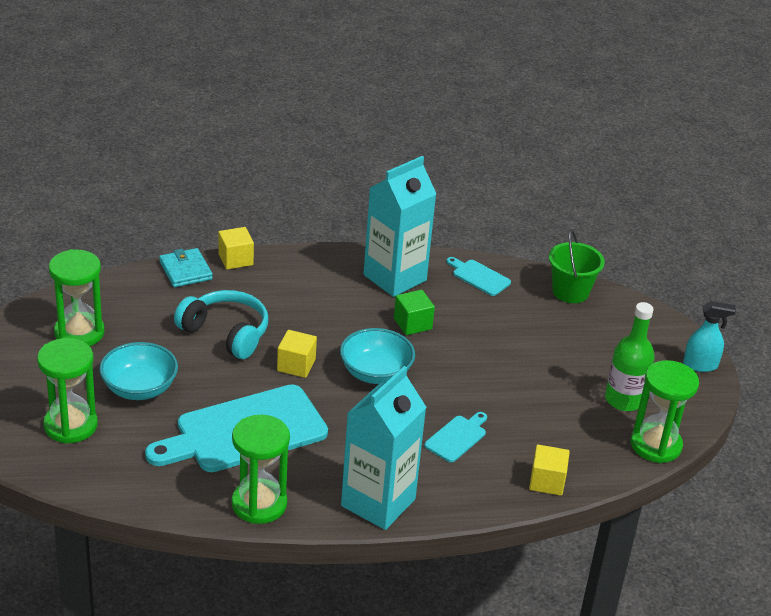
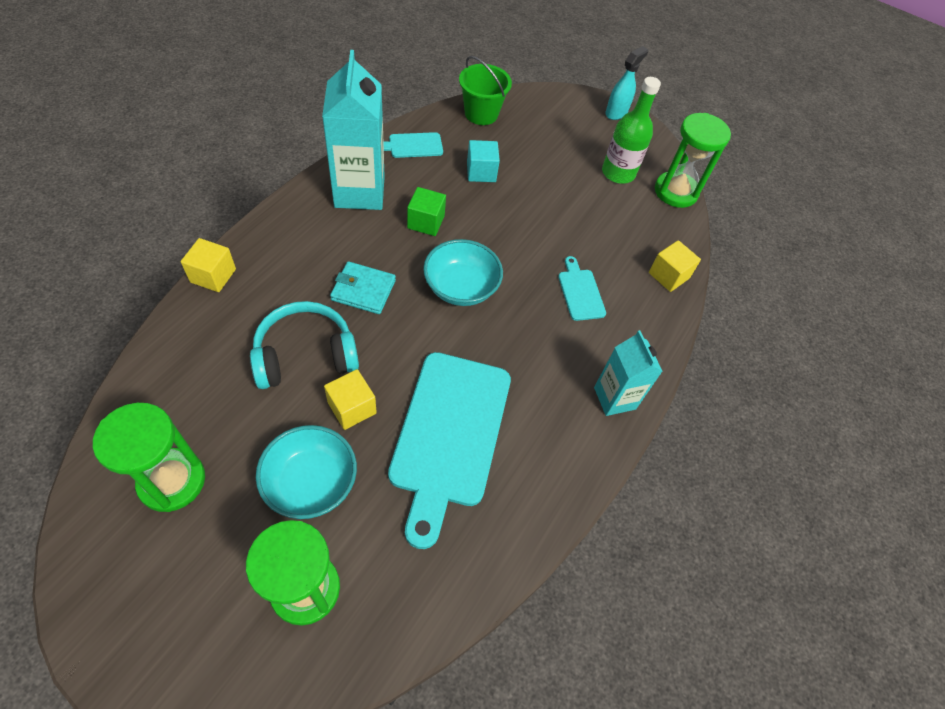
camera: 55 degrees left, 20 degrees up
(185, 270) = (183, 323): turquoise wallet -> turquoise wallet (363, 290)
(259, 504) = (552, 490): green hourglass -> none
(296, 365) = (400, 334): yellow cube -> yellow cube (352, 408)
(378, 502) = (614, 398): turquoise carton -> turquoise carton, size x0.60
(505, 324) = (481, 172): none -> turquoise cube

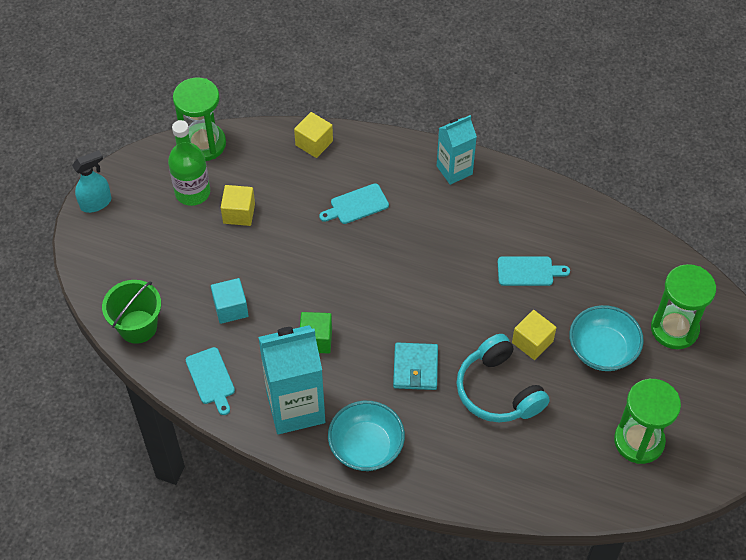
camera: 95 degrees left, 0 degrees up
(213, 275) = (444, 495): yellow cube -> yellow cube (239, 213)
(449, 434) = (528, 271): turquoise cutting board -> turquoise cutting board, size x0.45
(461, 287) = (384, 294): turquoise bowl -> turquoise bowl (366, 447)
(616, 112) = (96, 203): turquoise spray bottle -> turquoise spray bottle turned 120 degrees clockwise

